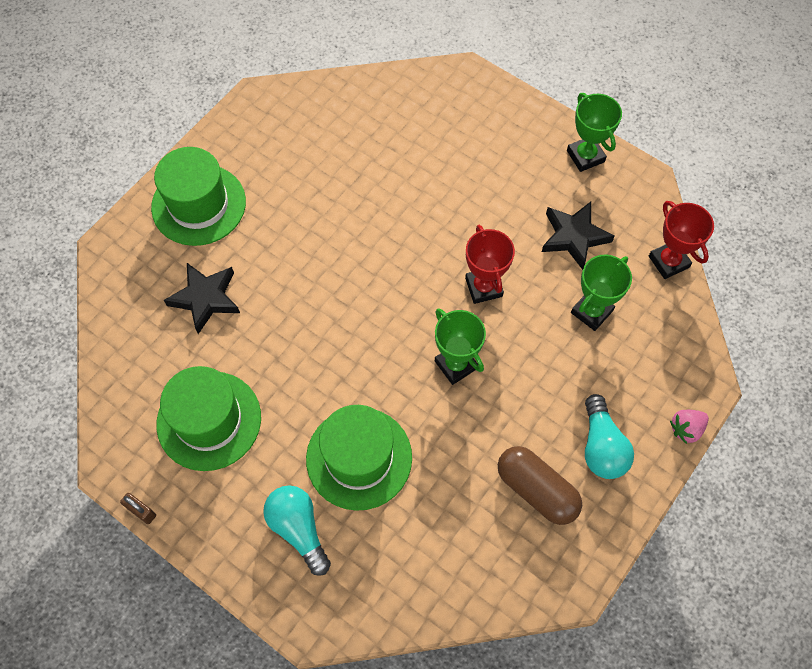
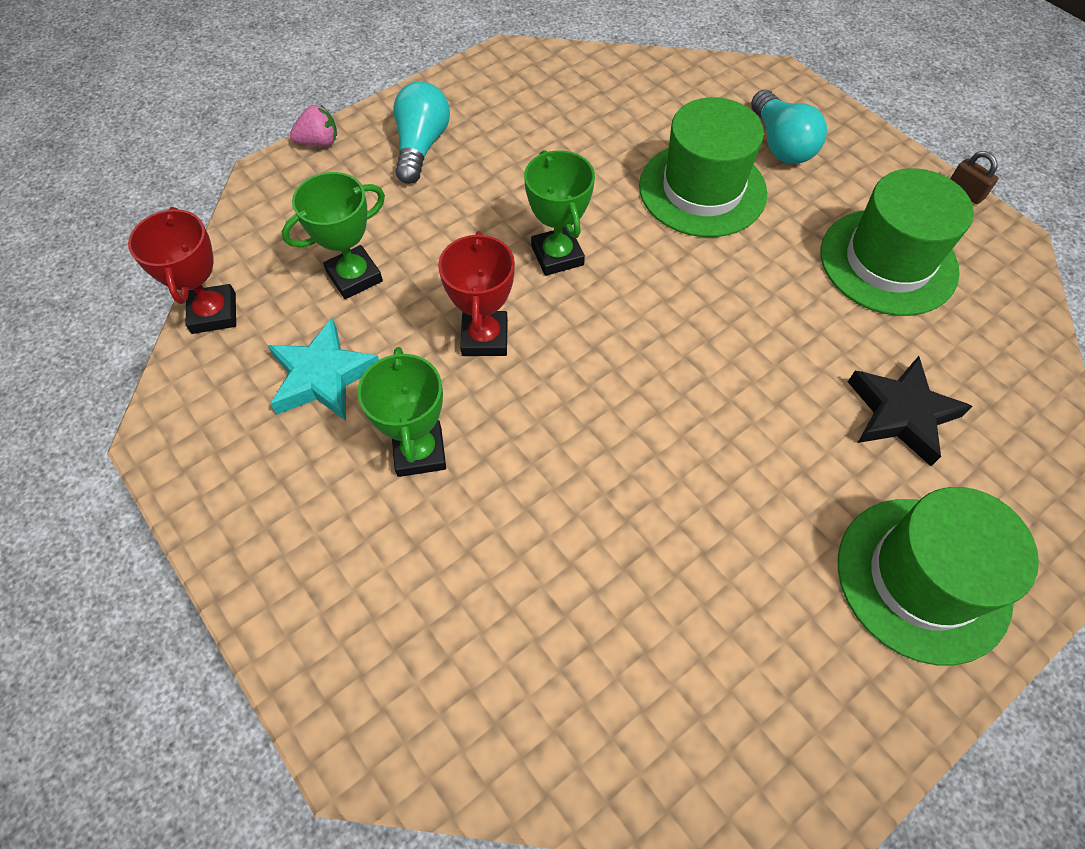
camera: 165 degrees left, 5 degrees down
(536, 490) = (510, 126): brown capsule -> none
(574, 237) = (323, 376): black star -> turquoise star
(585, 156) = (229, 502): green trophy -> green trophy (419, 452)

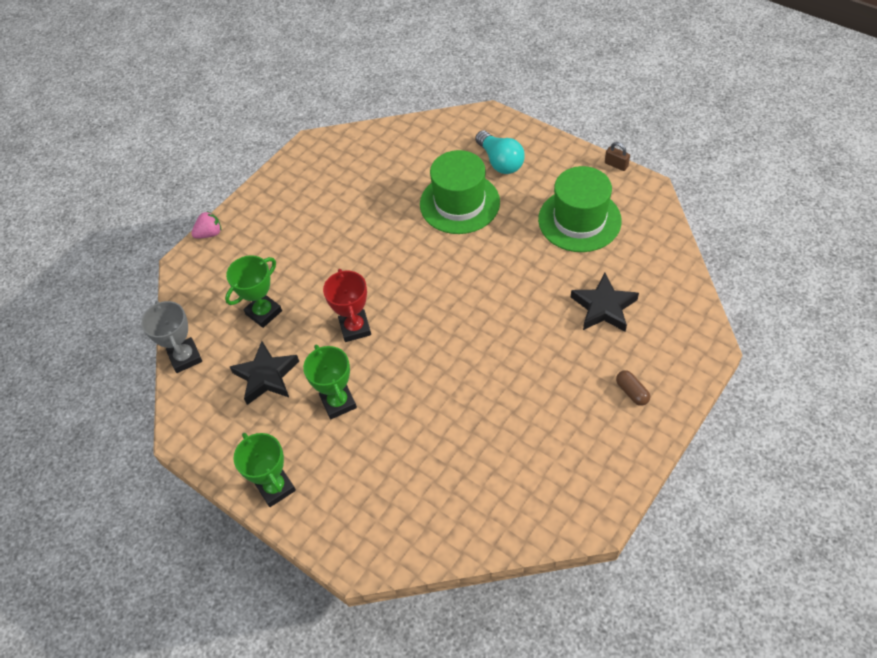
camera: 10 degrees left, 5 degrees down
(214, 313) = (185, 357): red trophy -> grey trophy
(323, 376) = (266, 376): turquoise star -> black star
(421, 146) = (276, 219): turquoise light bulb -> none
(557, 255) = (383, 267): green trophy -> green trophy (275, 487)
(923, 578) = (631, 392): green hat -> brown capsule

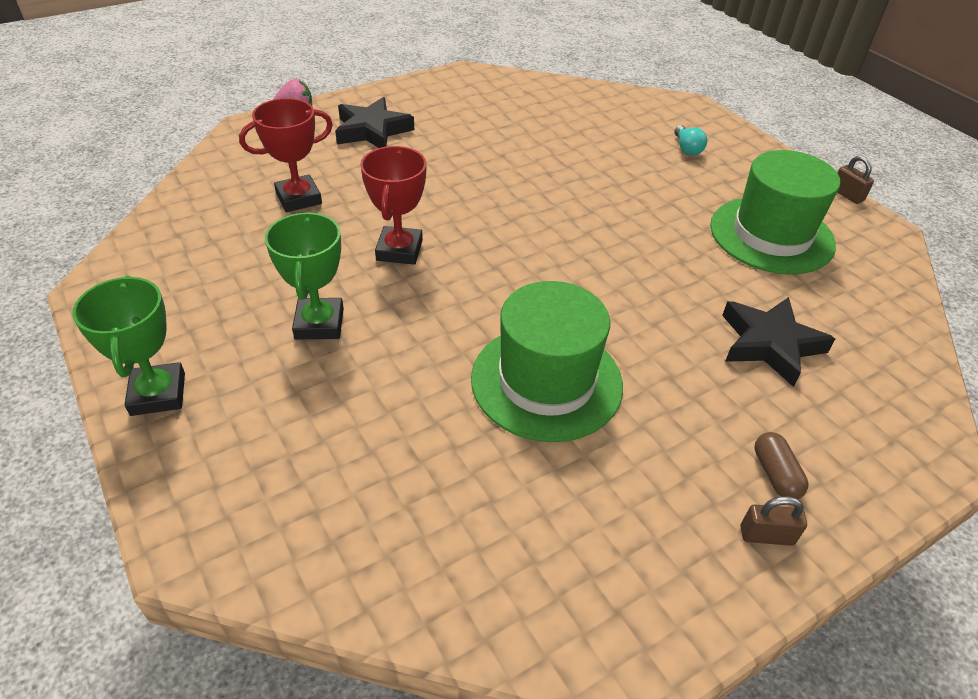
camera: 15 degrees right, 10 degrees down
(185, 357) = (172, 210): grey trophy -> none
(263, 312) = (299, 198): green trophy -> red trophy
(266, 376) = (250, 262): black star -> black star (372, 130)
(459, 203) = (613, 171): green hat -> green hat (546, 381)
(500, 161) = (687, 148): turquoise light bulb -> turquoise light bulb, size x0.56
(637, 429) = (766, 535): none -> brown padlock

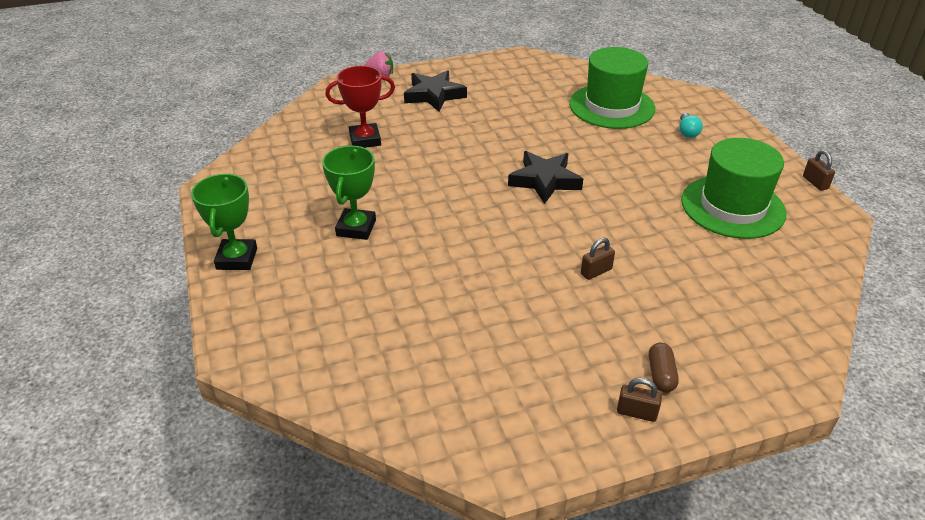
camera: 15 degrees right, 5 degrees down
(399, 250) = (428, 185): red trophy -> none
(546, 381) = (508, 288): green hat -> green hat (611, 106)
(647, 342) = (596, 271): none -> brown padlock
(770, 344) = (695, 286): black star -> black star (545, 180)

